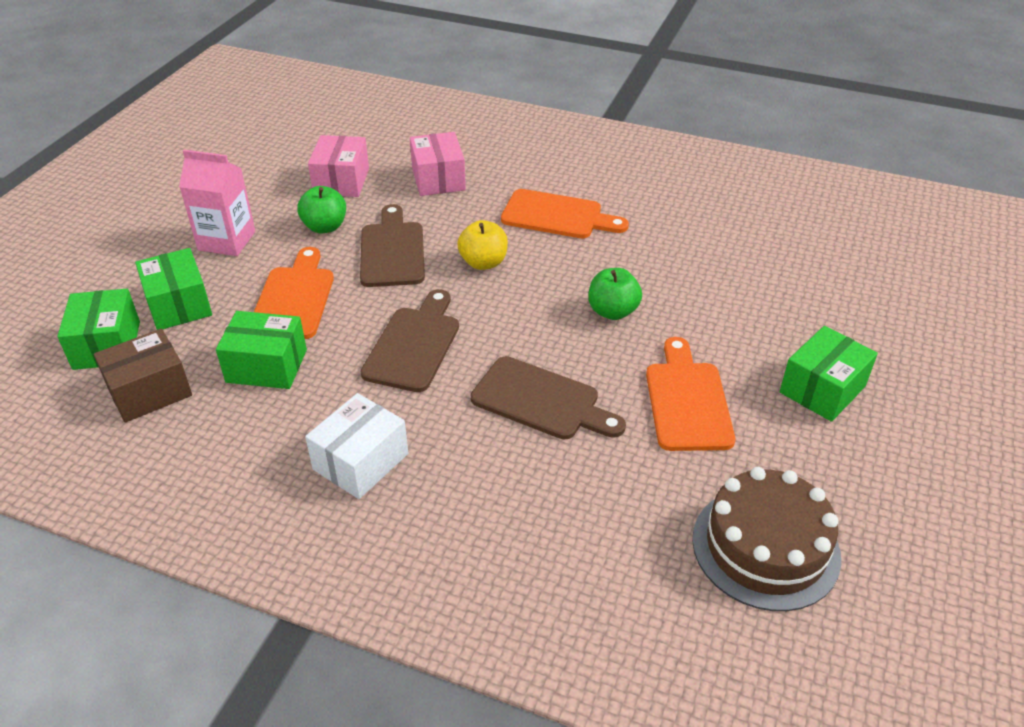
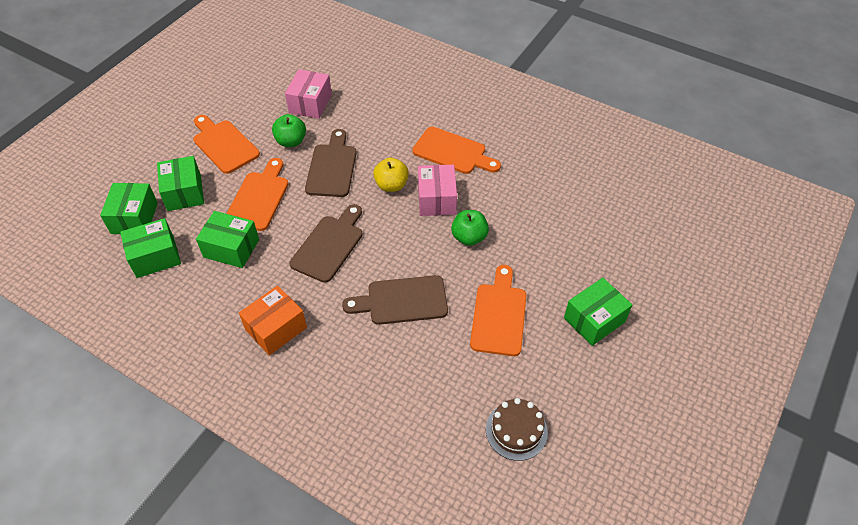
camera: 10 degrees right, 10 degrees up
(149, 391) = (155, 257): brown box -> green box
(227, 241) = (224, 144): pink carton -> orange cutting board
(361, 461) = (276, 328): white box -> orange box
(438, 179) = (377, 109): pink box -> pink box (436, 199)
(541, 401) = (402, 301): brown cutting board -> brown cutting board turned 135 degrees clockwise
(765, 547) = (516, 430): brown cake -> brown cake, size x0.65

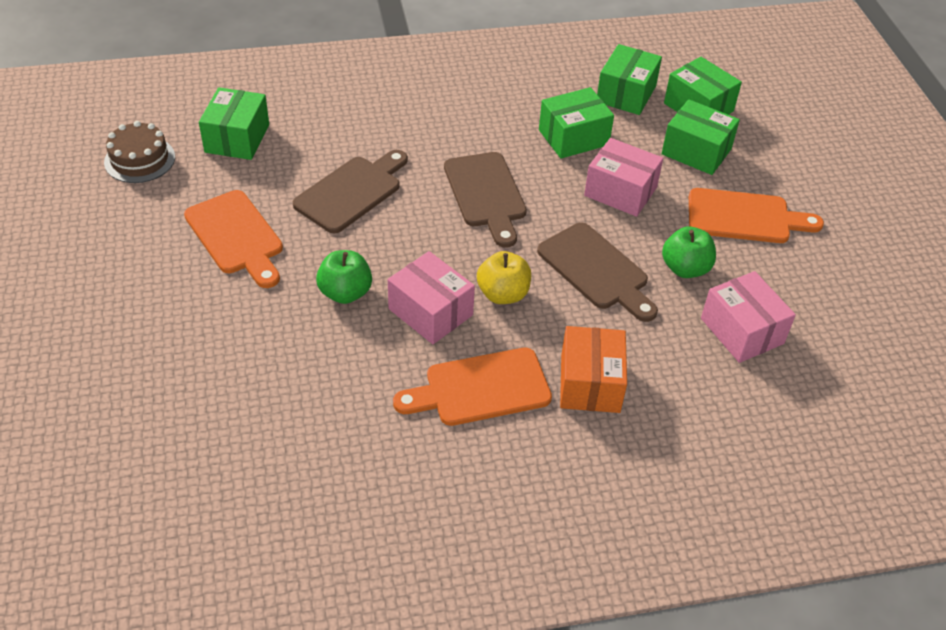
camera: 135 degrees right, 5 degrees down
(259, 198) = (620, 191): orange cutting board -> pink box
(276, 328) = (441, 109): orange box -> orange box (590, 383)
(594, 320) = (121, 292): green box -> green box (237, 138)

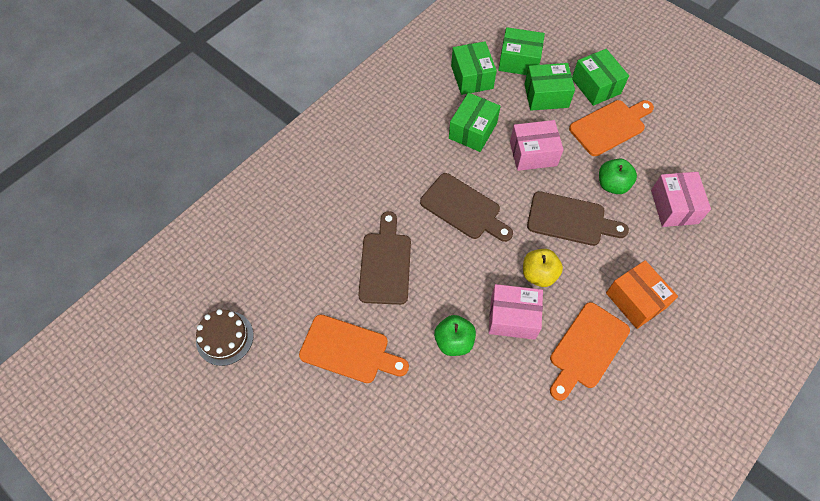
camera: 35 degrees left, 15 degrees up
(237, 138) = (273, 274): green box -> green box (596, 86)
(742, 331) = (674, 207): pink box -> pink box turned 60 degrees clockwise

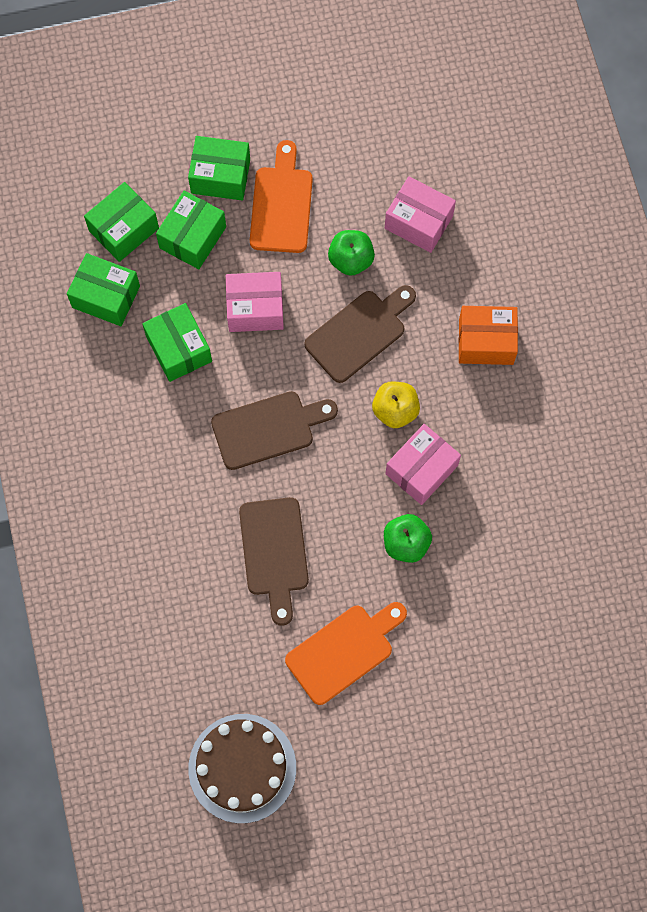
camera: 55 degrees left, 10 degrees up
(225, 338) = (242, 768): brown cake -> brown cake, size x1.53
(385, 264) = (274, 553): brown cutting board -> brown cutting board turned 135 degrees counterclockwise
(533, 153) = (255, 309): pink box -> pink box turned 60 degrees clockwise
(586, 349) = (500, 425): orange cutting board -> none

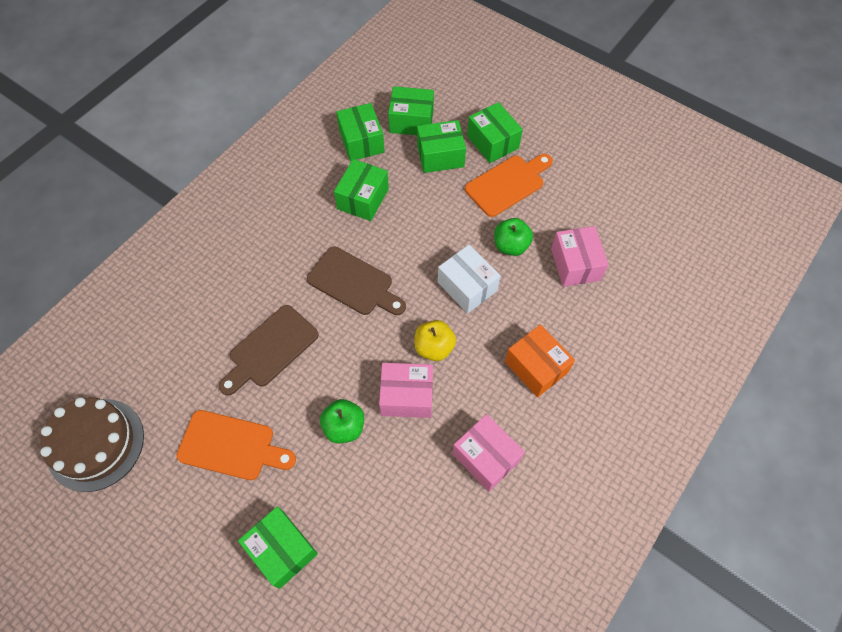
camera: 50 degrees right, 10 degrees down
(255, 309) = (427, 219): pink box -> pink box (486, 457)
(359, 333) = (467, 286): brown cutting board -> white box
(472, 670) = (282, 550): none -> green box

